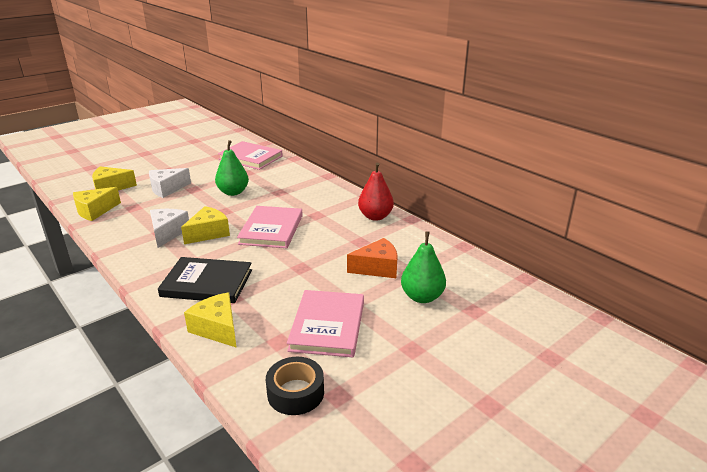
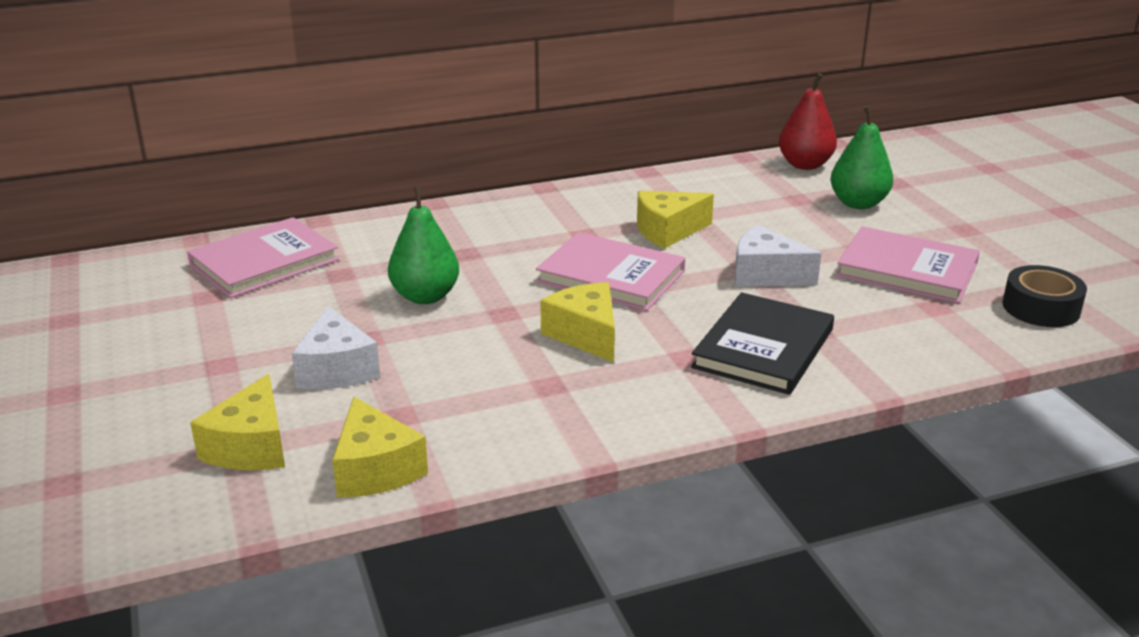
camera: 70 degrees left, 0 degrees up
(168, 233) = (556, 377): white cheese -> white cheese (765, 275)
(217, 328) = (894, 349): yellow cheese -> yellow cheese (668, 231)
(375, 216) = (622, 193): red pear -> red pear (805, 165)
(377, 268) = (776, 217): orange cheese -> none

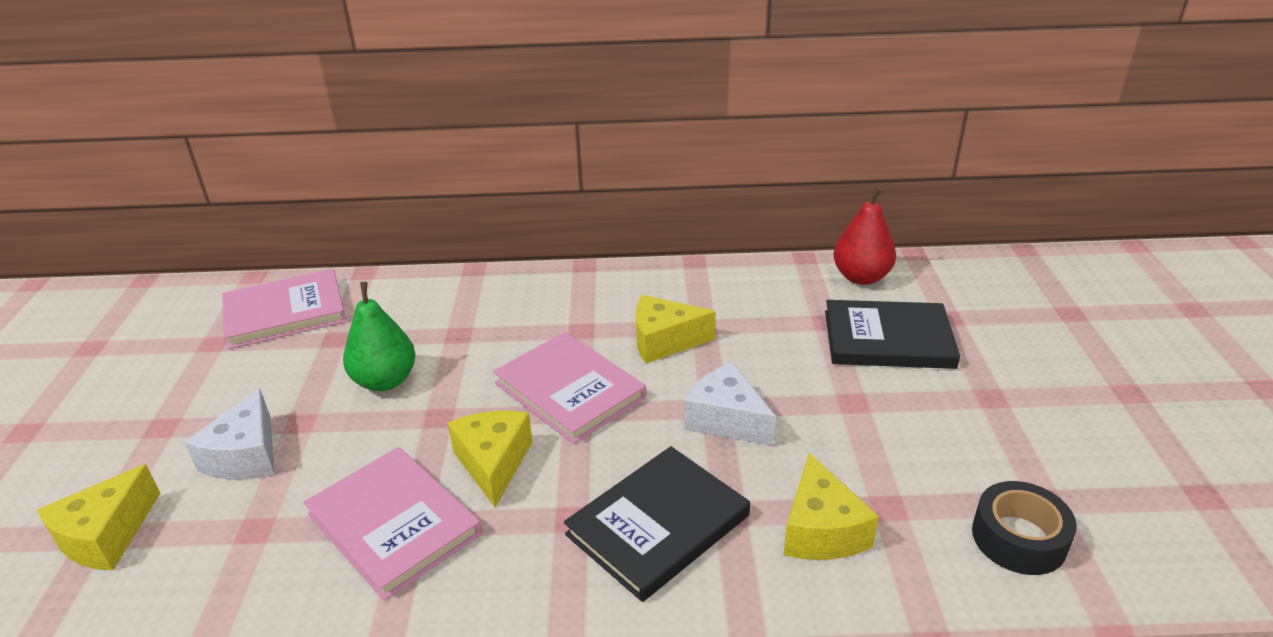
camera: 20 degrees right, 5 degrees up
(375, 469) = (182, 596): yellow cheese -> yellow cheese (821, 530)
(858, 203) = (888, 339): green pear -> black book
(907, 270) = (887, 445): pink book -> pink book (394, 524)

